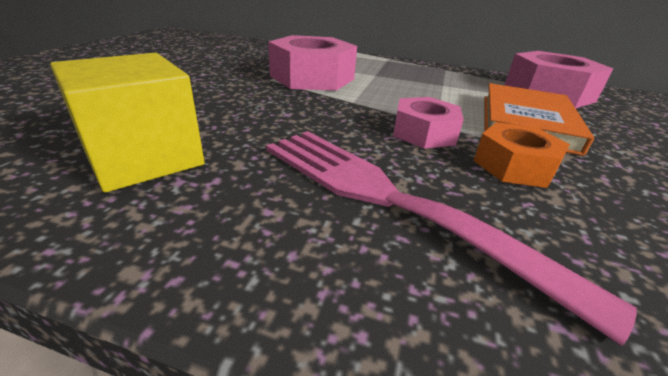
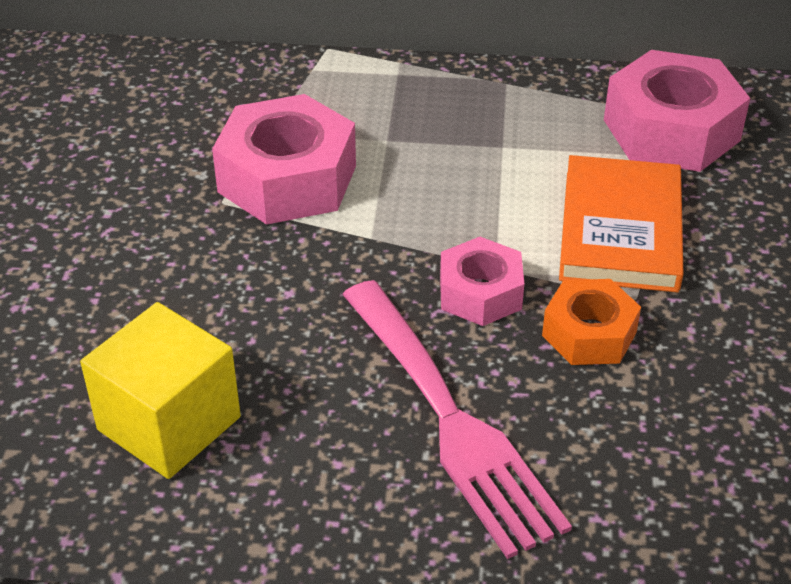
camera: 10 degrees left, 10 degrees up
(388, 199) = (451, 421): pink fork -> pink fork turned 150 degrees counterclockwise

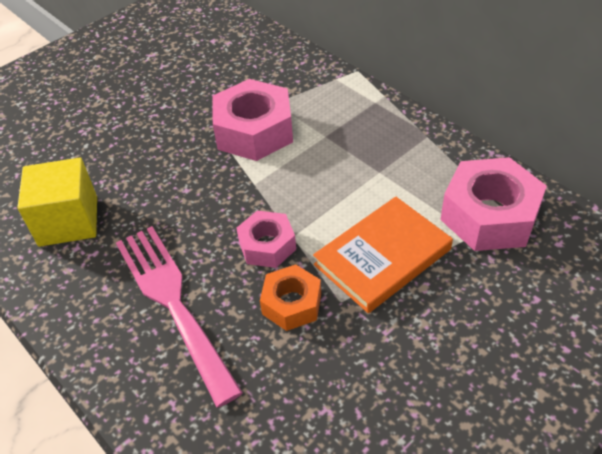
camera: 45 degrees right, 5 degrees up
(451, 421) = (172, 302): pink fork -> pink fork turned 135 degrees clockwise

